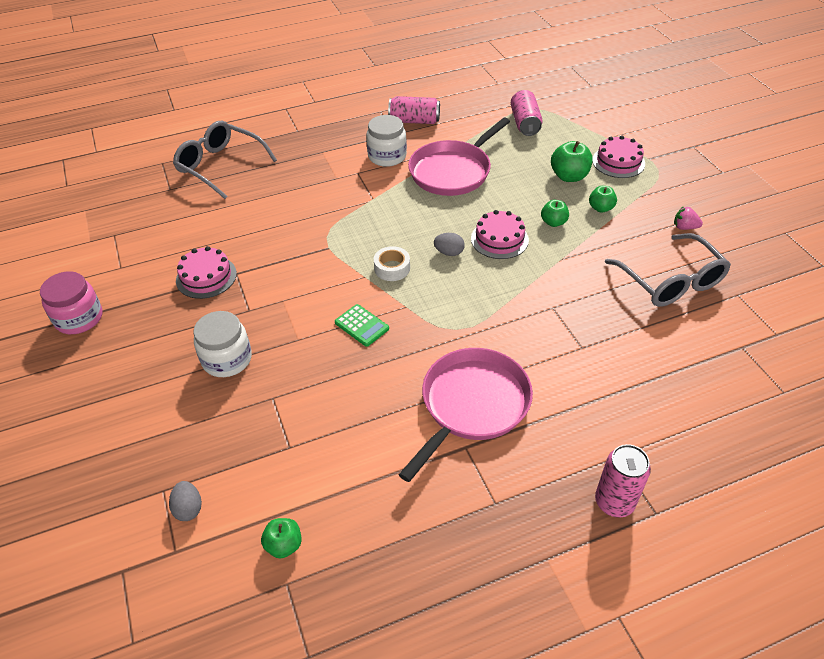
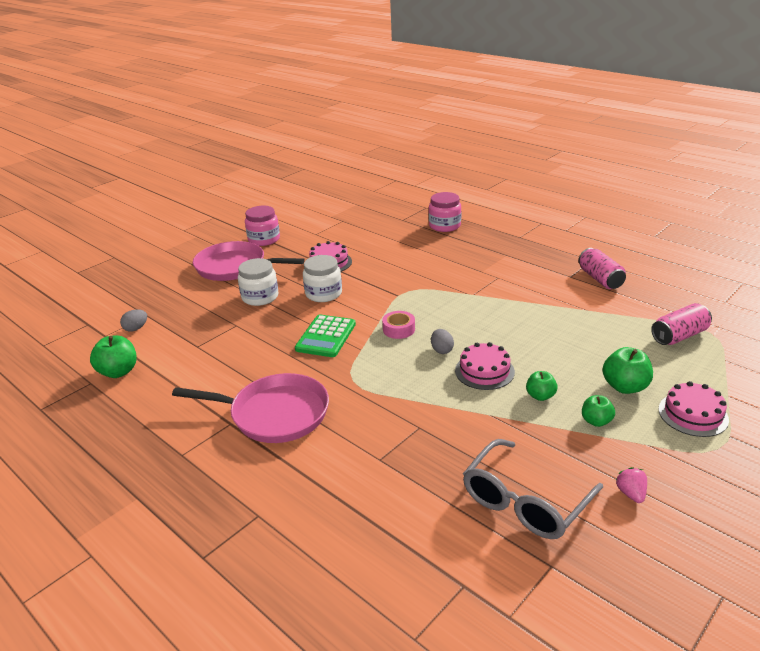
camera: 65 degrees right, 15 degrees down
(220, 166) = (444, 226): grey glasses -> pink jar
(284, 545) = (118, 372): green apple -> green apple, size x1.57
(361, 326) = (326, 336): green calculator -> green calculator, size x1.55
(387, 156) = (534, 283): white jar -> white jar (323, 293)
(392, 268) = (399, 329): white tape -> pink tape
(452, 171) = (551, 319): pink pan -> pink pan (234, 267)
(614, 502) = (206, 525): pink can -> none

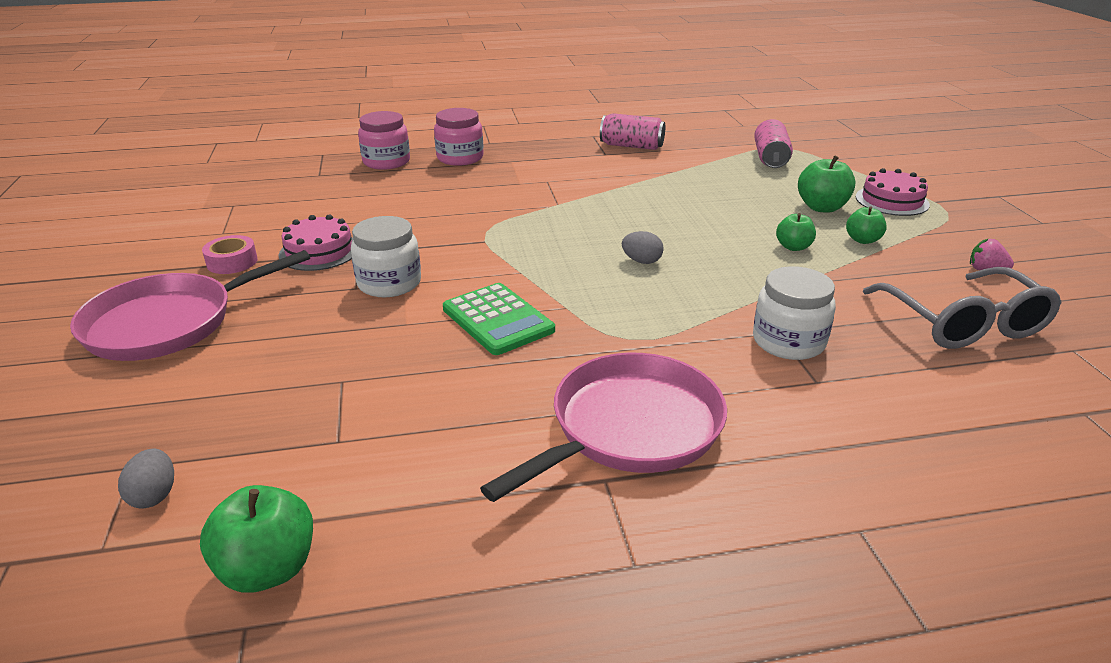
camera: 55 degrees left, 0 degrees up
(260, 297) = (302, 332): white jar -> white jar (788, 341)
(264, 239) = (144, 272): pink jar -> pink jar (460, 158)
(399, 329) = (560, 268): pink tape -> pink tape (232, 262)
(484, 371) = (714, 255): pink cake -> none

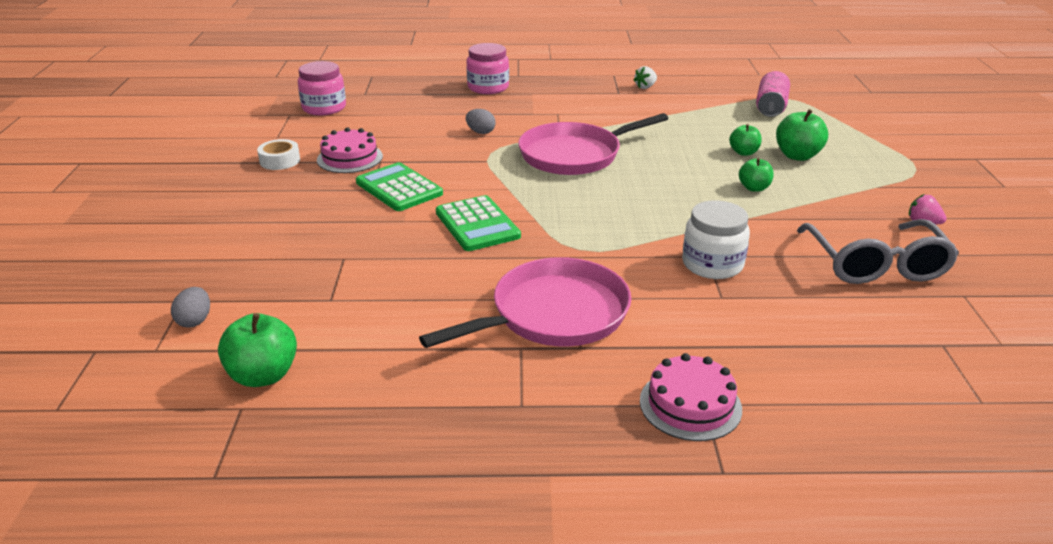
camera: 10 degrees right, 0 degrees up
(168, 323) = (223, 203): pink pan -> pink pan (574, 155)
(232, 262) = (280, 161): pink tape -> white tape
(386, 162) = (424, 86): pink jar -> pink jar (324, 108)
(389, 283) = (399, 188): white jar -> green calculator
(631, 146) = (645, 87): pink can -> white strawberry
(641, 261) = (614, 188): grey egg -> grey egg (480, 132)
(862, 240) = (821, 187): green apple -> green apple (743, 152)
(891, 201) = (867, 155): pink cake -> pink cake (690, 404)

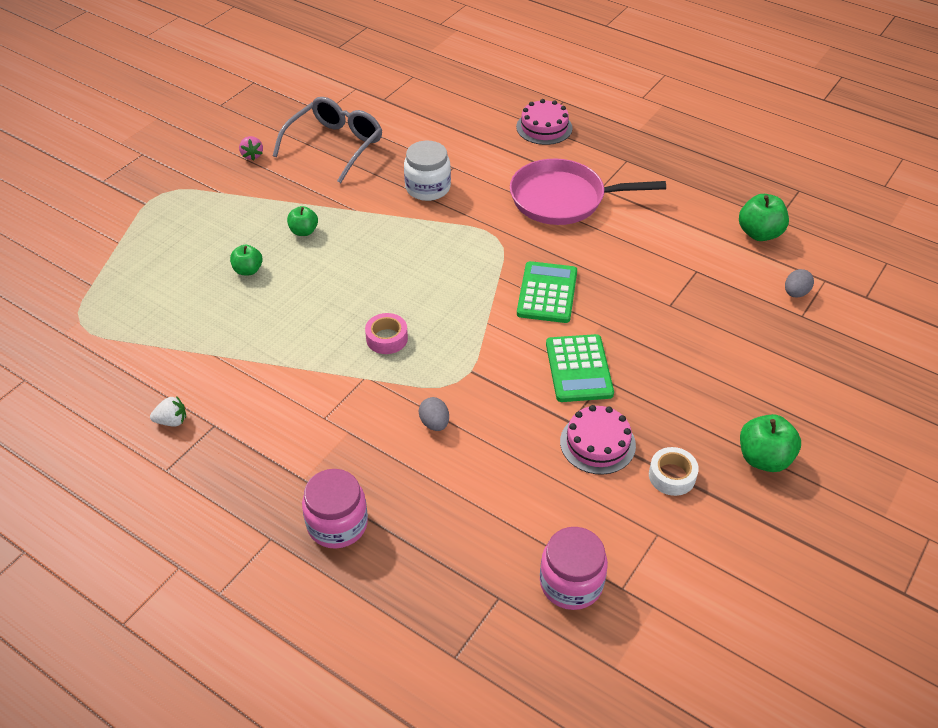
camera: 145 degrees left, 15 degrees up
(574, 155) = (387, 338): pink pan -> pink tape
(771, 107) = (121, 316): pink can -> none
(797, 156) = (215, 246): green apple -> green apple (764, 458)

